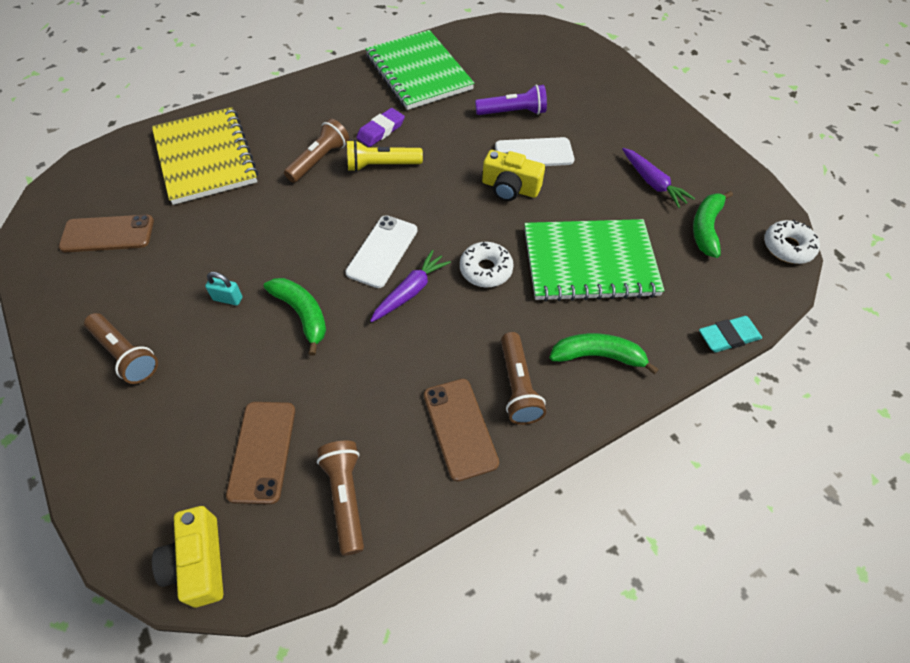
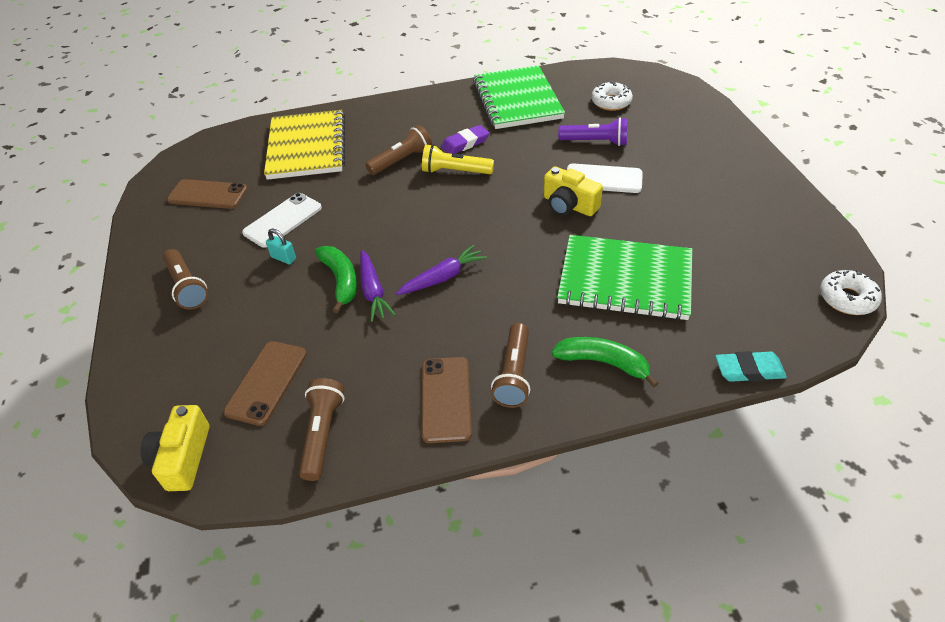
camera: 20 degrees right, 10 degrees down
(382, 251) = (430, 241): white phone -> white phone (283, 220)
(485, 270) = (520, 270): white donut -> white donut (611, 102)
(653, 183) = (717, 219): purple carrot -> purple carrot (373, 291)
(706, 228) = (760, 268): green banana -> none

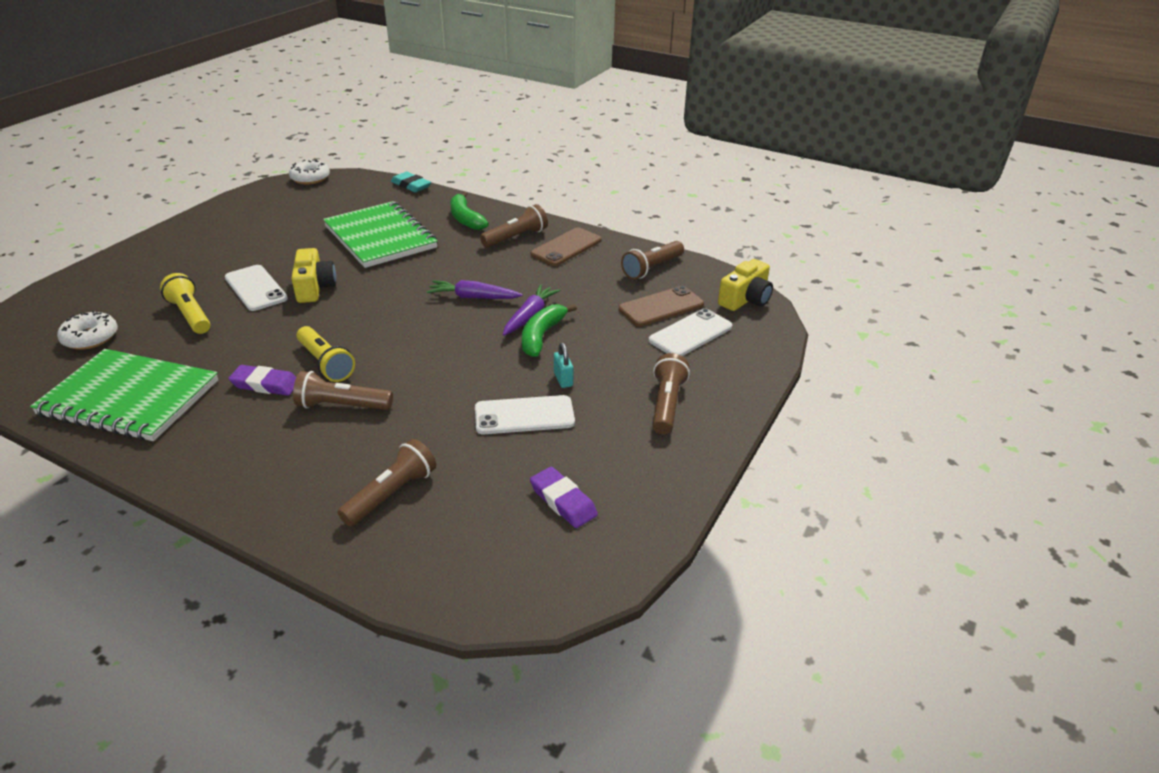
camera: 140 degrees left, 10 degrees down
(208, 194) = (563, 501): brown phone -> purple eraser
(213, 368) = (690, 333): none -> white phone
(307, 147) = (391, 494): yellow notebook -> brown flashlight
(517, 100) = (129, 398): green notebook -> green notebook turned 75 degrees clockwise
(595, 142) = (190, 315): purple flashlight -> yellow flashlight

